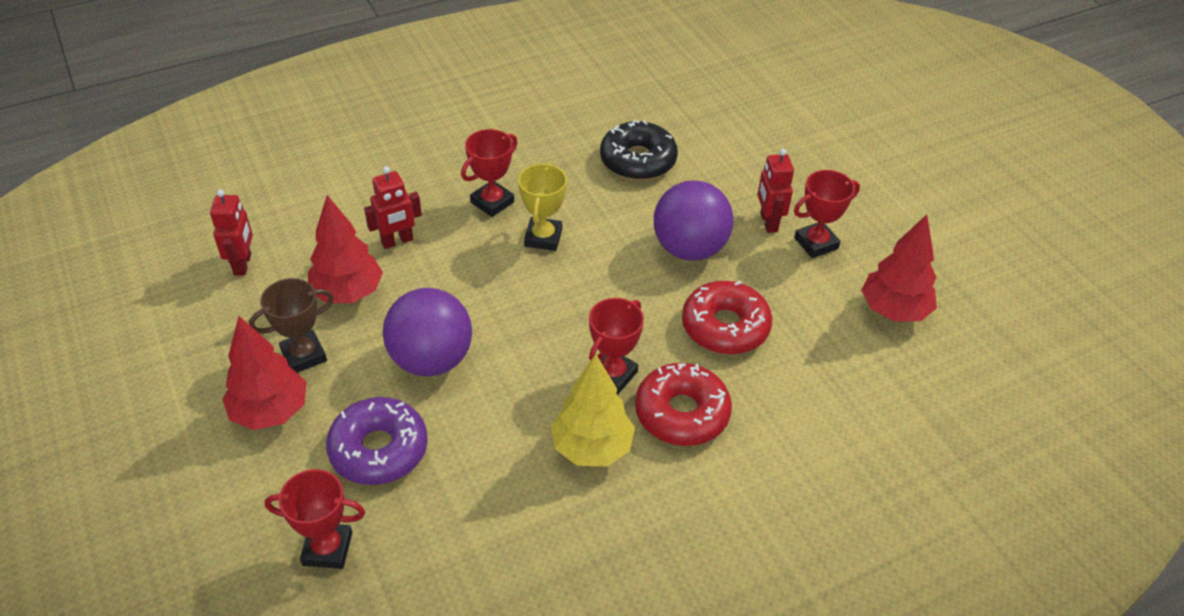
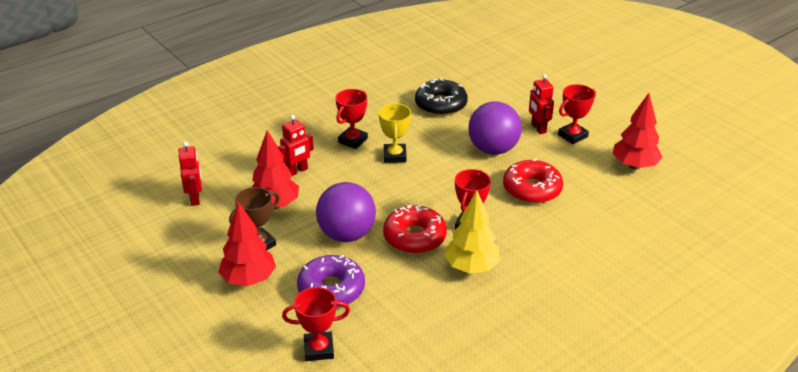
camera: 10 degrees left, 10 degrees down
(682, 413) = (522, 240): red donut -> red donut (414, 237)

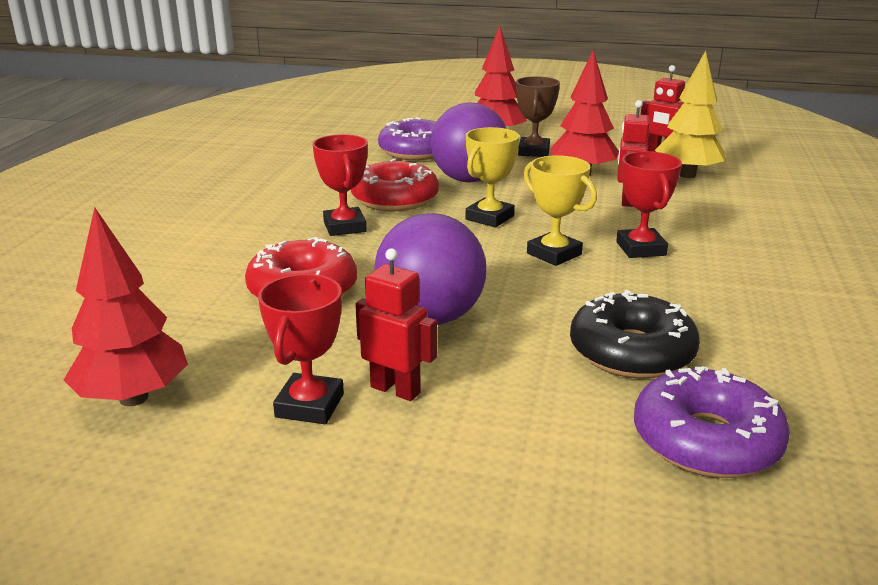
camera: 140 degrees right, 10 degrees down
(319, 349) = (370, 130): red trophy -> none
(386, 194) = (489, 218): none -> yellow trophy
(464, 76) = (706, 441): none -> purple donut
(471, 267) = (298, 200): yellow tree -> yellow tree (687, 175)

